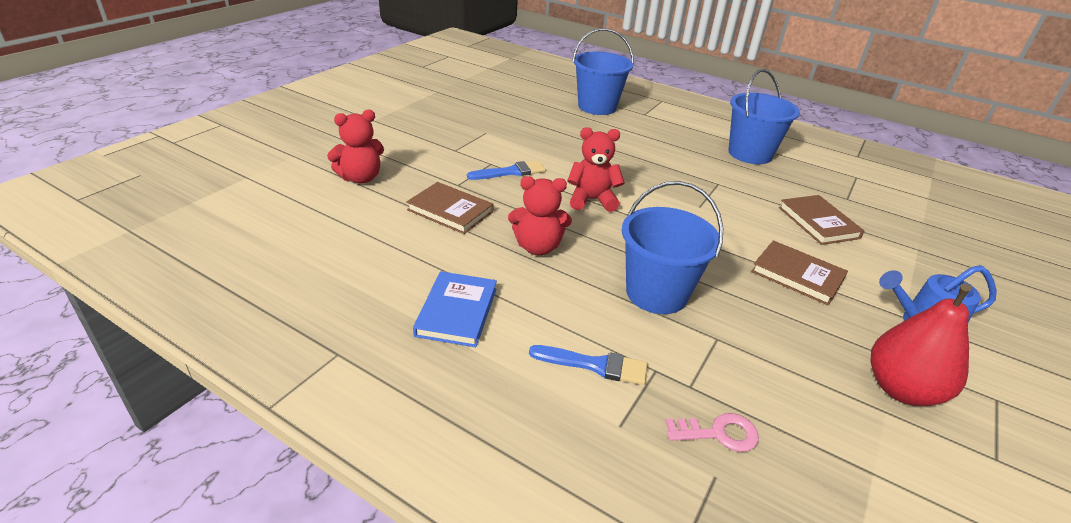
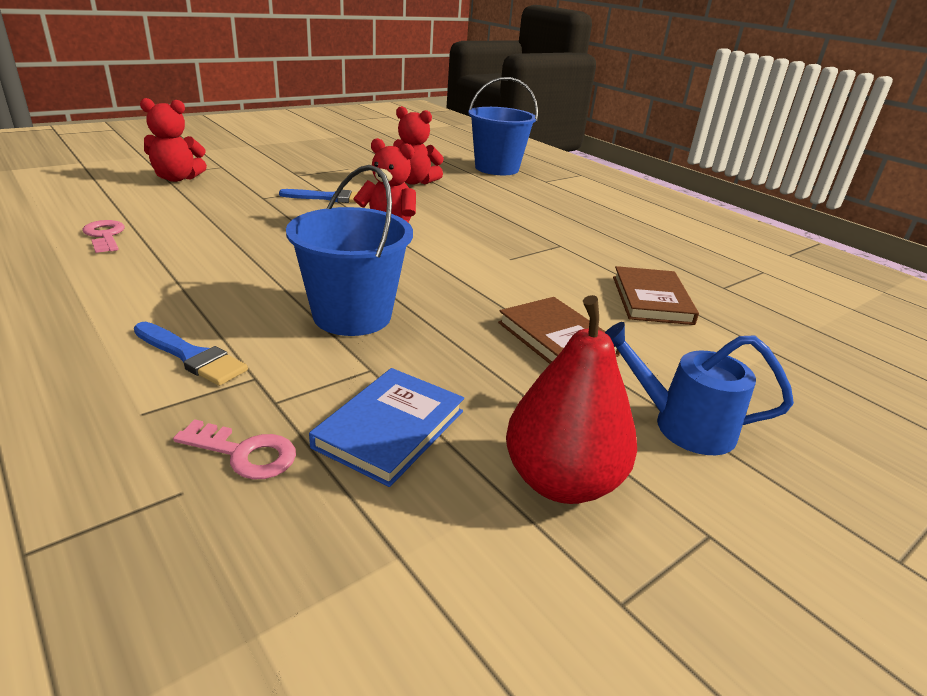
camera: 20 degrees right, 5 degrees down
(384, 262) = (105, 235): none -> pink key
(450, 211) = (226, 213): brown book -> none
(457, 312) = (116, 283): blue book -> blue book (390, 429)
(537, 247) = (274, 254): red teddy bear -> red teddy bear (414, 182)
(750, 154) = (636, 229): blue bucket -> none

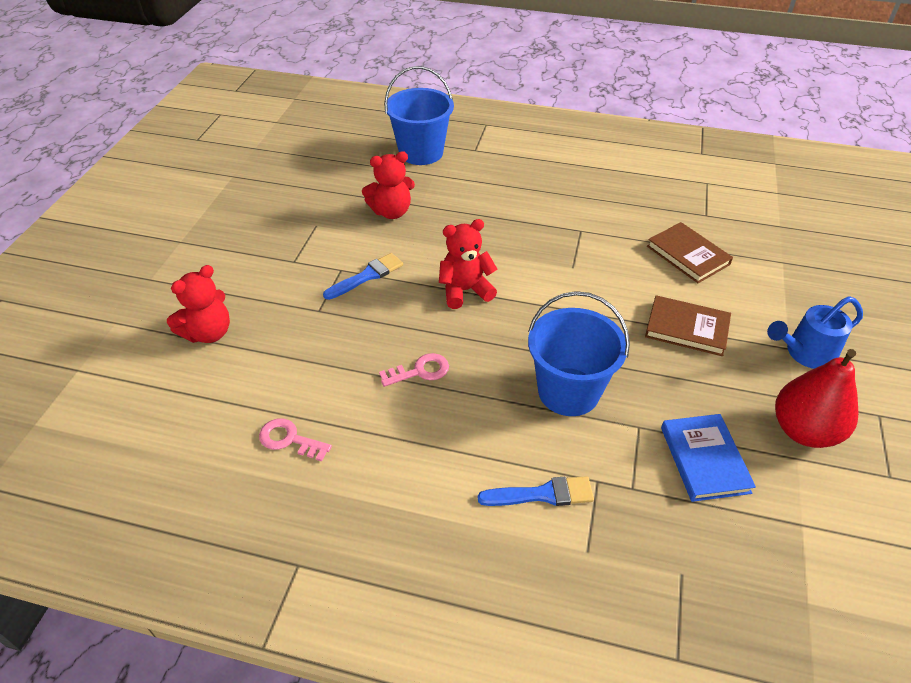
camera: 35 degrees left, 15 degrees up
(244, 453) = (671, 530): pink key -> pink key (420, 371)

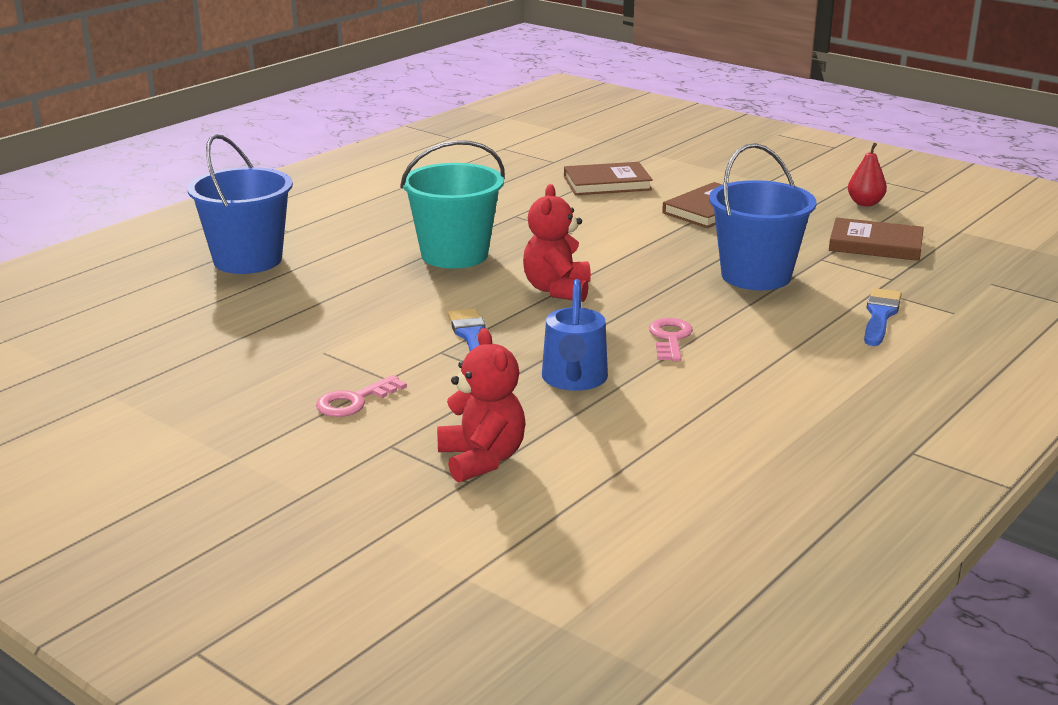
camera: 65 degrees left, 20 degrees down
(289, 439) = (726, 430): pink key -> pink key (354, 401)
(391, 212) = (356, 301): red teddy bear -> none
(489, 226) = (454, 255): none -> turquoise bucket
(704, 459) = (875, 244): blue book -> brown book
(804, 353) = (778, 179): blue watering can -> blue watering can (574, 380)
(804, 431) = (865, 203): red pear -> red pear, size x0.54

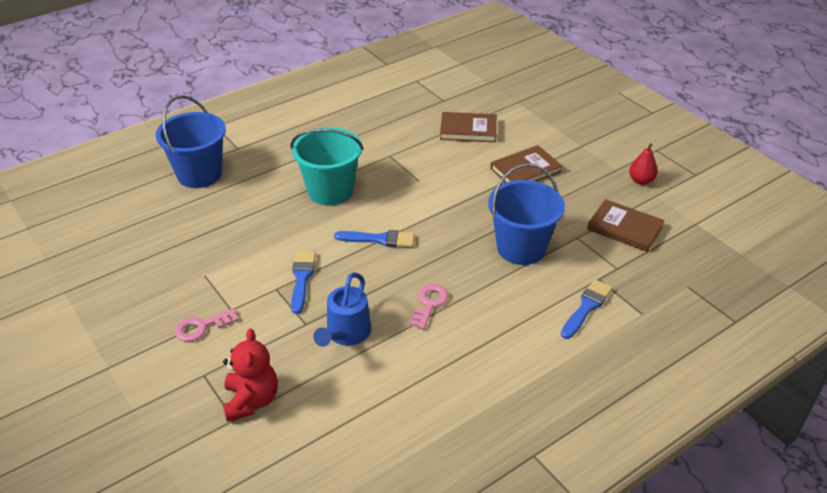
camera: 15 degrees right, 15 degrees up
(557, 290) = (379, 239): red teddy bear -> blue brush

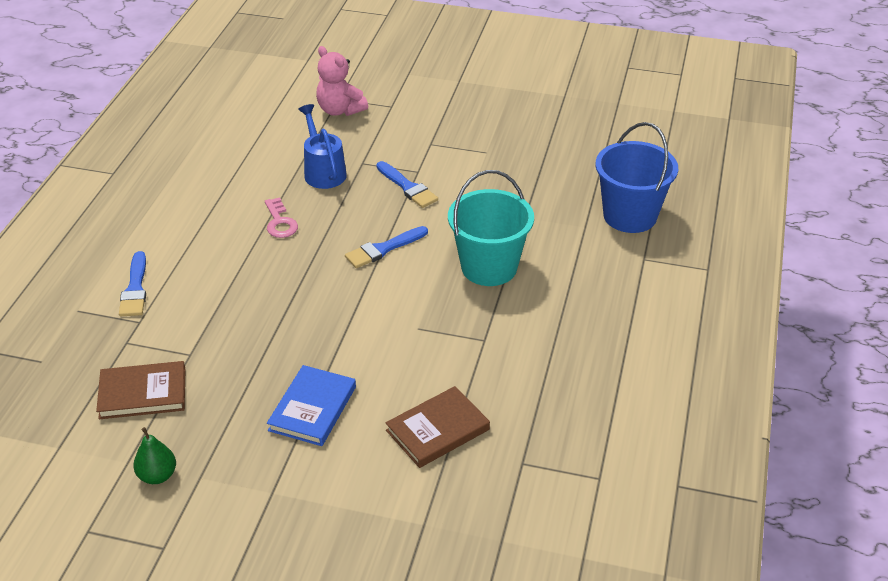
camera: 140 degrees right, 0 degrees up
(201, 327) = (434, 125): pink key -> none
(251, 400) = (340, 110): red teddy bear -> pink teddy bear
(521, 248) = (240, 311): blue bucket -> none
(525, 170) = (312, 408): brown book -> blue book
(641, 181) = (157, 475): red pear -> green pear

